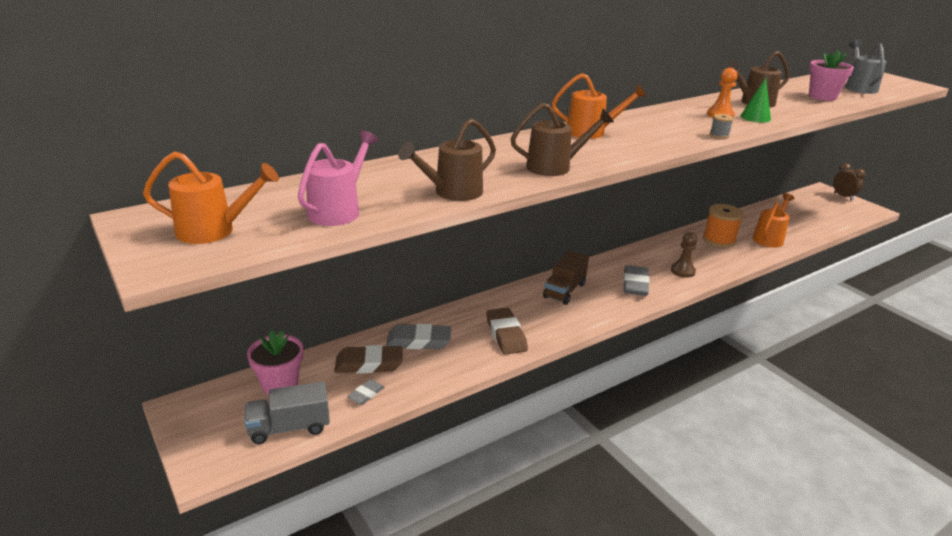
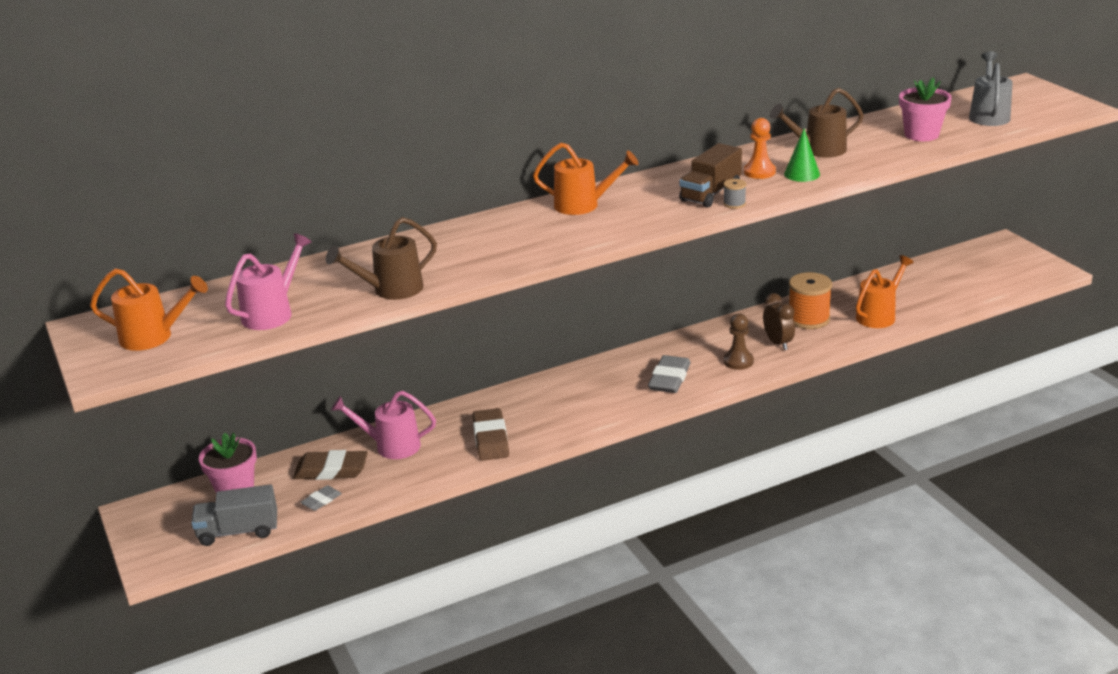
camera: 10 degrees right, 0 degrees up
(418, 341) = (391, 446): grey eraser -> pink watering can
(555, 167) = (515, 255): brown watering can -> none
(564, 290) = (579, 387): brown truck -> brown truck (710, 193)
(843, 196) = (1025, 251): brown clock -> brown clock (778, 343)

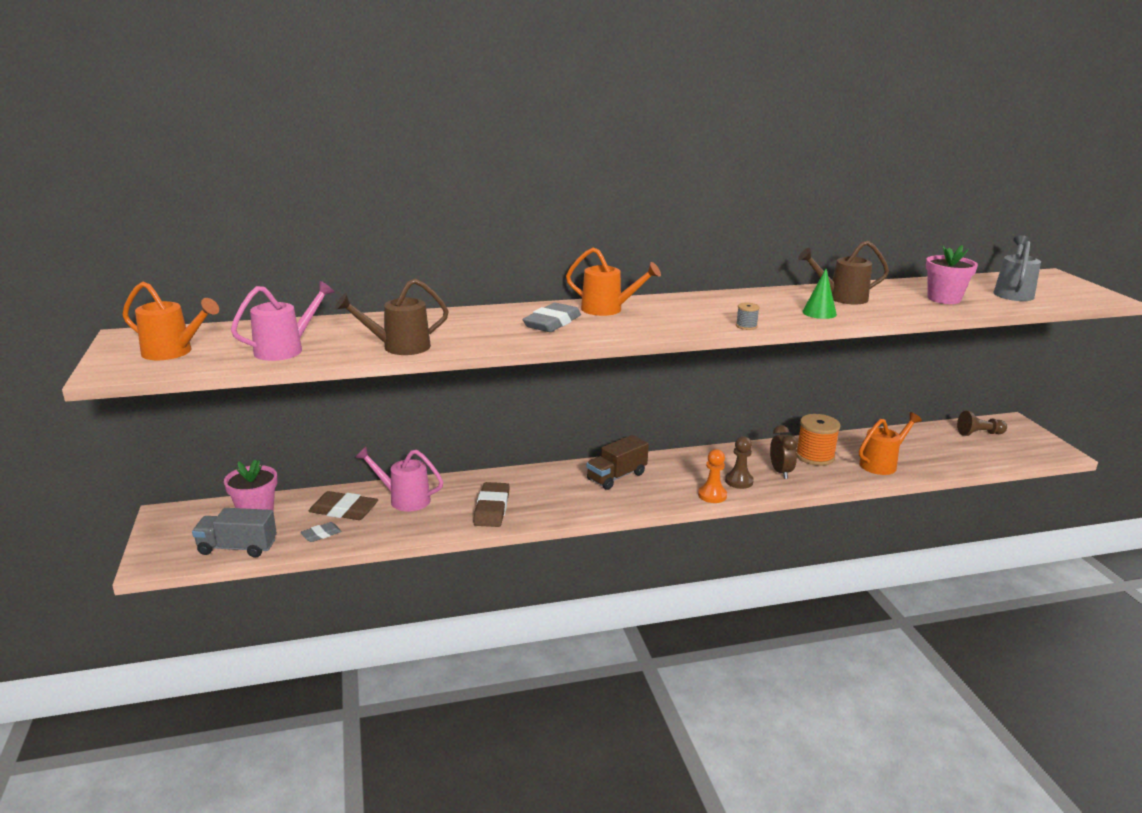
camera: 10 degrees right, 5 degrees down
(669, 379) = (671, 485): grey eraser -> grey eraser (552, 323)
(710, 193) = (727, 316): brown truck -> brown truck (616, 476)
(759, 172) = (780, 306): orange pawn -> orange pawn (712, 495)
(970, 262) = (979, 434): none -> brown pawn

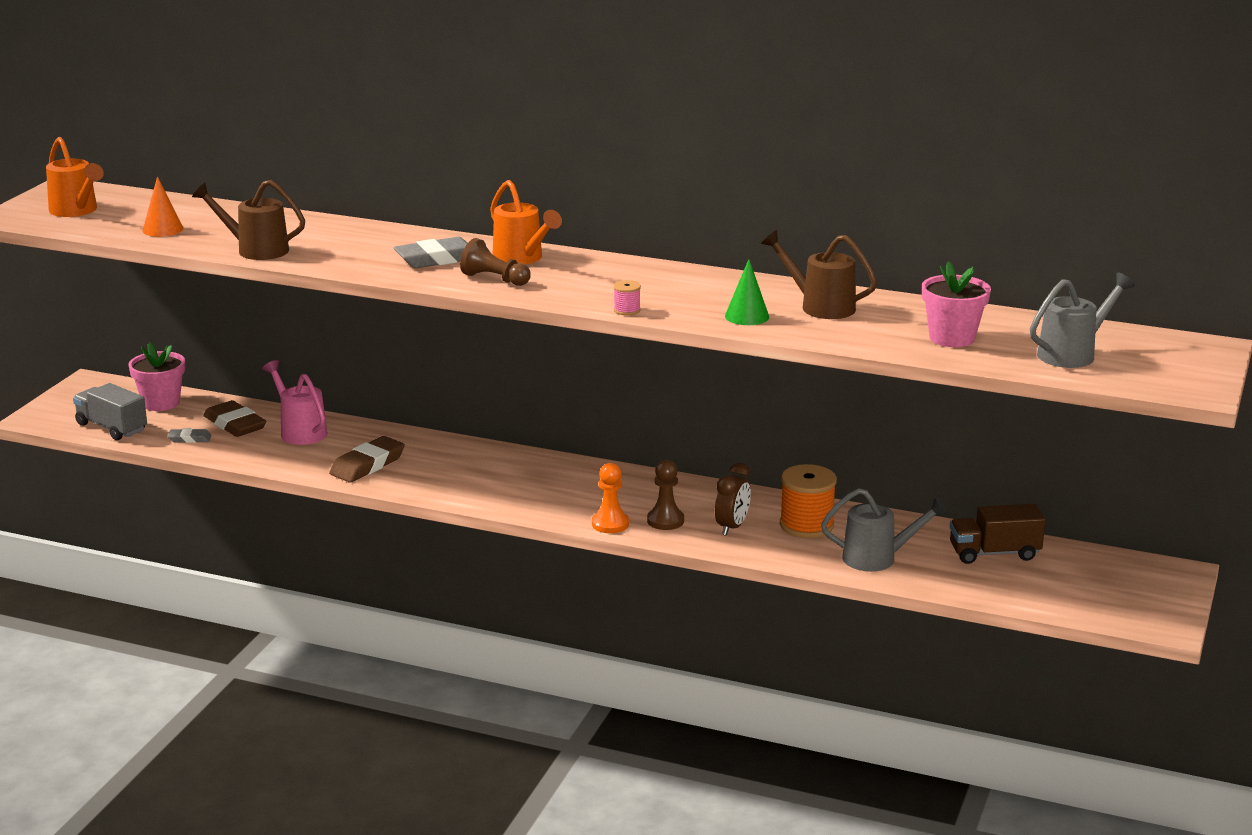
camera: 35 degrees right, 0 degrees up
(285, 349) = (162, 229): pink watering can -> orange cone
(616, 476) = (538, 475): brown truck -> brown truck (994, 553)
(746, 326) = (627, 310): grey spool -> pink spool
(882, 464) = (877, 558): orange watering can -> grey watering can
(979, 434) = (1091, 569): brown pawn -> brown pawn (494, 279)

